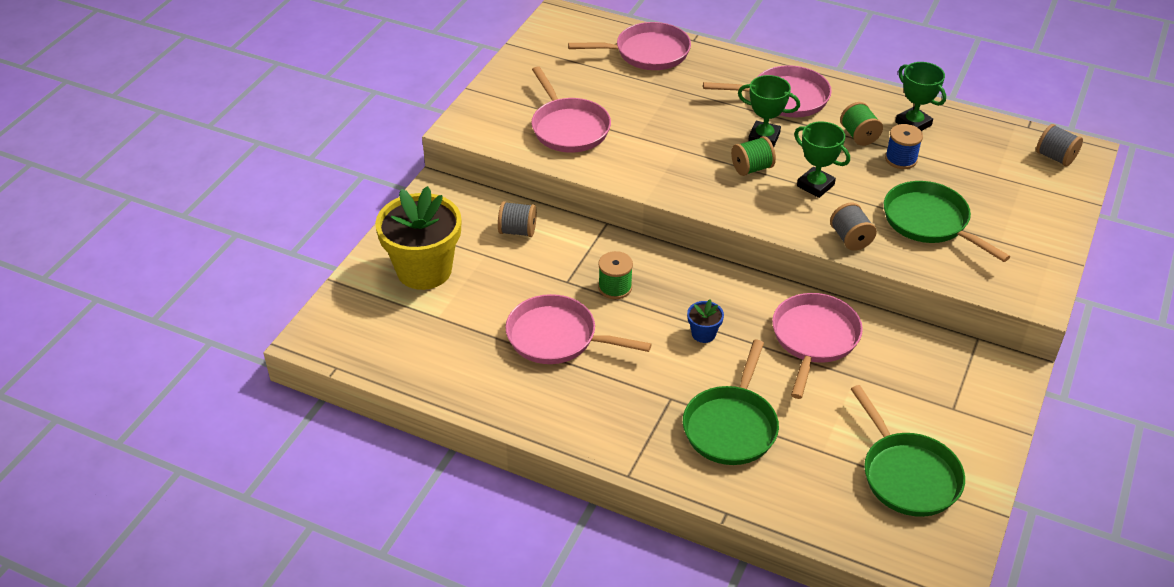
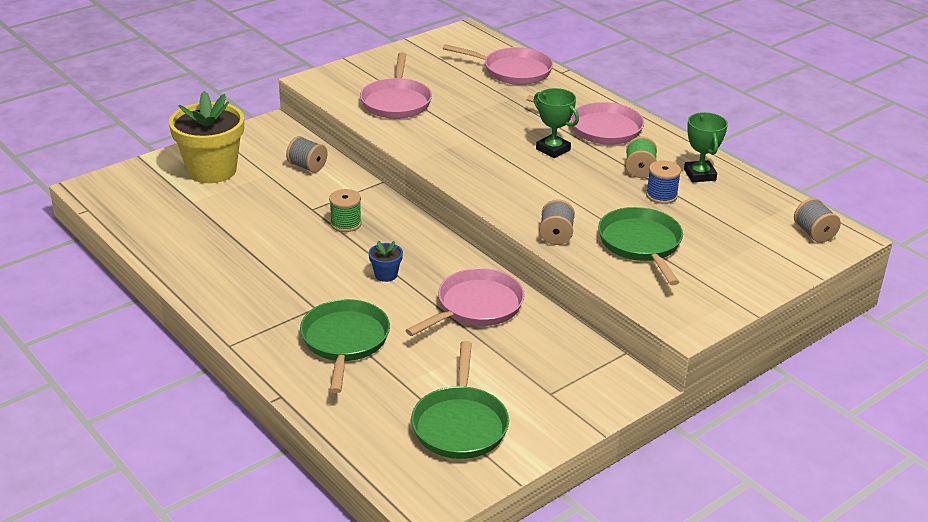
camera: 25 degrees right, 10 degrees down
(557, 337) = (267, 241): pink pan -> none
(731, 426) = (345, 341): green pan -> green pan turned 135 degrees clockwise
(751, 168) = (520, 166): green spool -> none
(815, 185) = (564, 192): green trophy -> none

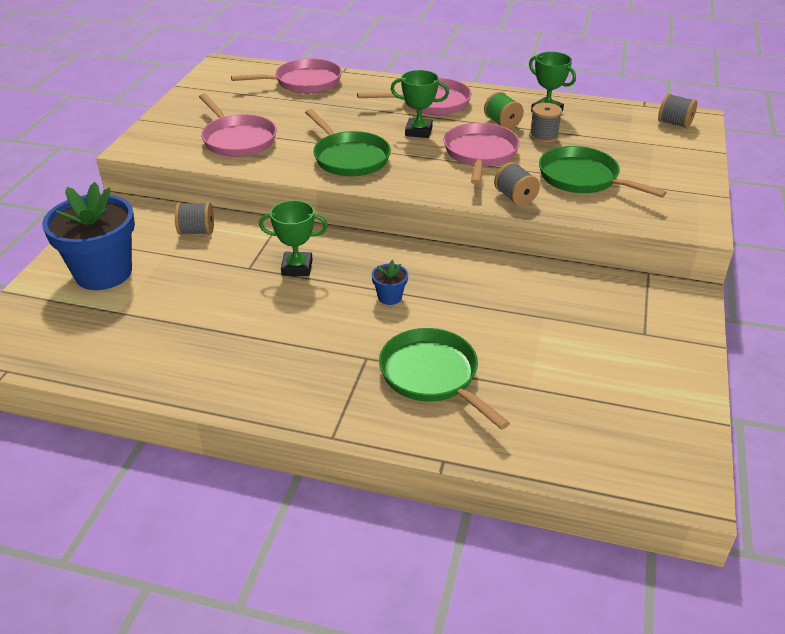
camera: 35 degrees left, 5 degrees up
(212, 170) = (103, 273): yellow flower pot -> blue flower pot
(346, 223) = (297, 267): green spool -> green trophy
(460, 424) = (619, 399): green pan -> green pan (349, 158)
(476, 307) = (497, 290): pink pan -> pink pan (480, 154)
(661, 195) = (543, 136): blue spool -> grey spool

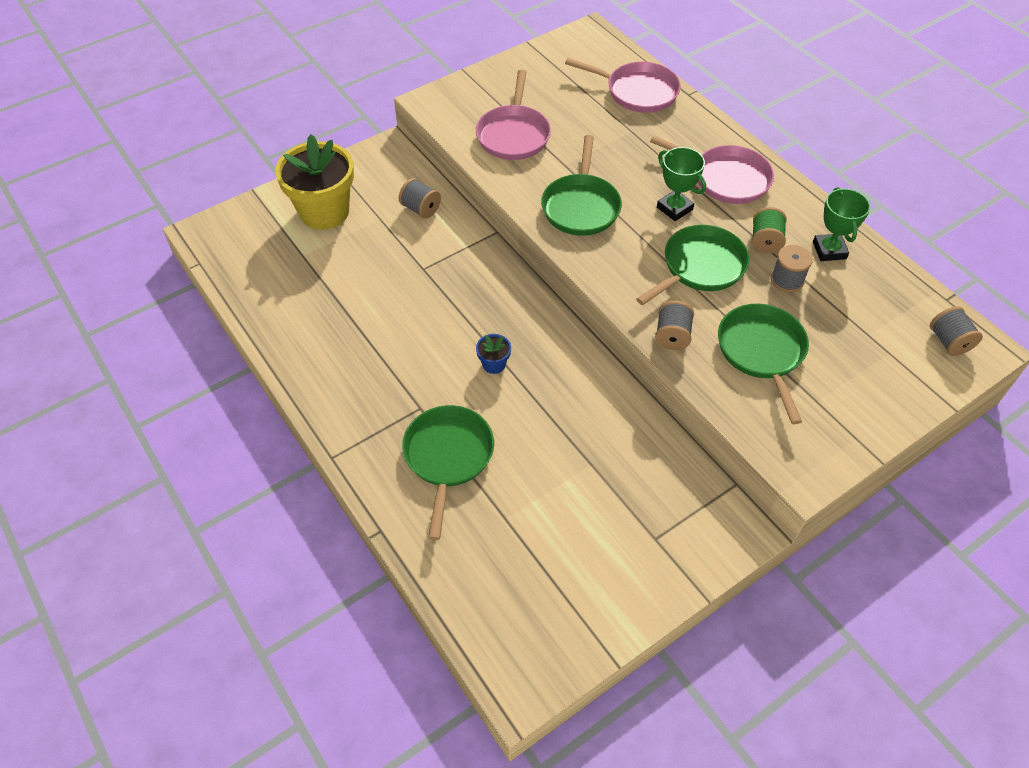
camera: 40 degrees right, 15 degrees up
(103, 273) = (324, 212): blue flower pot -> yellow flower pot
(297, 267) = (456, 290): green trophy -> none
(480, 154) = (700, 267): pink pan -> green pan

